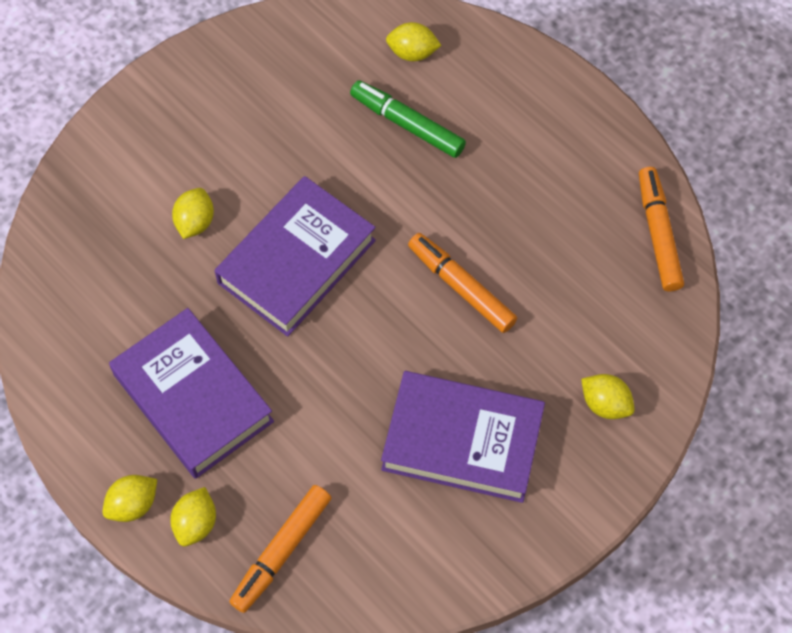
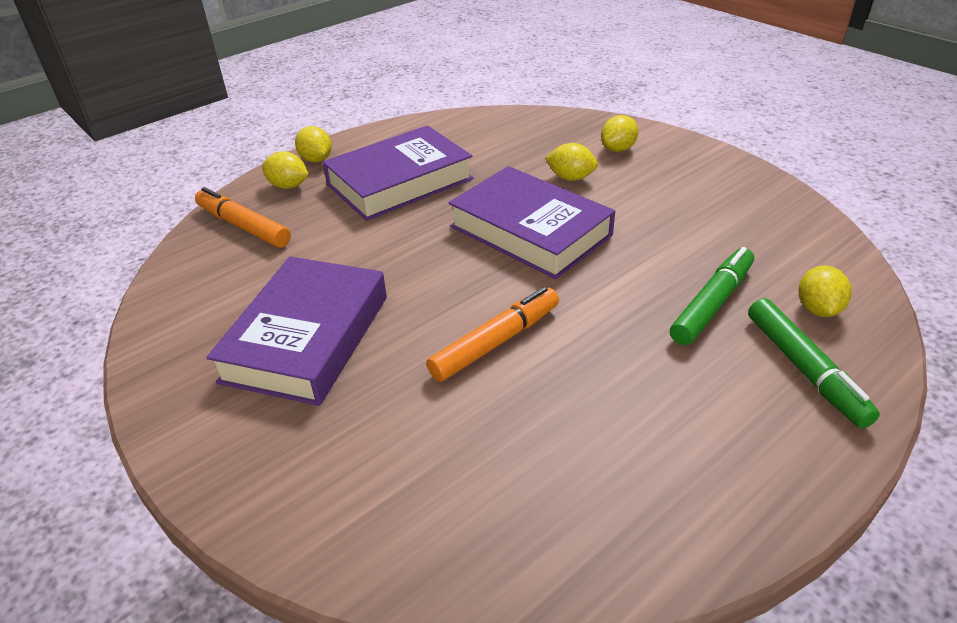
camera: 95 degrees right, 25 degrees down
(482, 77) = (804, 369): none -> green marker
(605, 404) = (313, 471): yellow lemon -> yellow lemon (618, 149)
(658, 233) = (578, 562): orange marker -> none

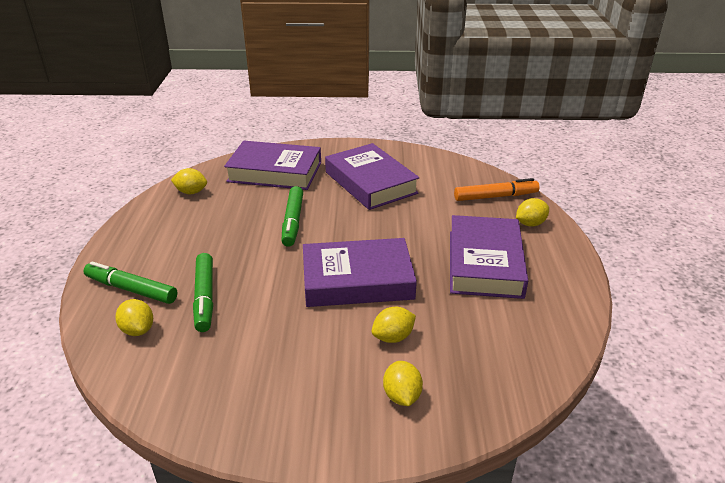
camera: 130 degrees right, 5 degrees down
(316, 160) = (559, 246): yellow lemon -> yellow lemon (191, 192)
(383, 472) = (275, 172): none -> purple book
(496, 342) = (292, 221): orange marker -> green marker

